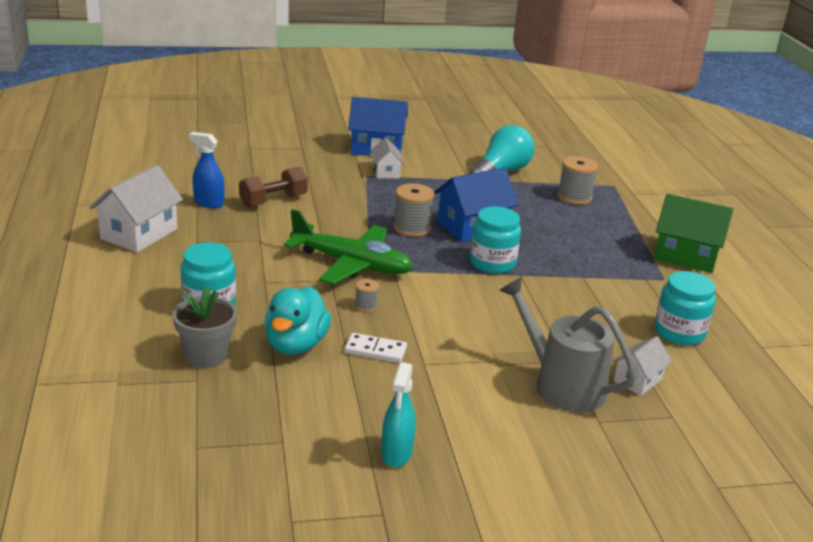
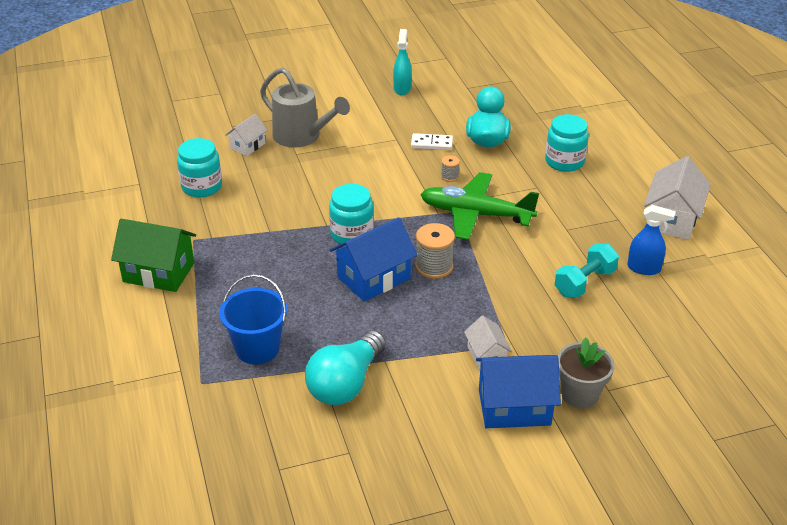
camera: 175 degrees right, 10 degrees up
(206, 356) = (540, 126): grey flower pot -> grey flower pot (579, 394)
(273, 201) = (584, 282): brown dumbbell -> turquoise dumbbell
(574, 197) = (257, 348): grey spool -> blue bucket

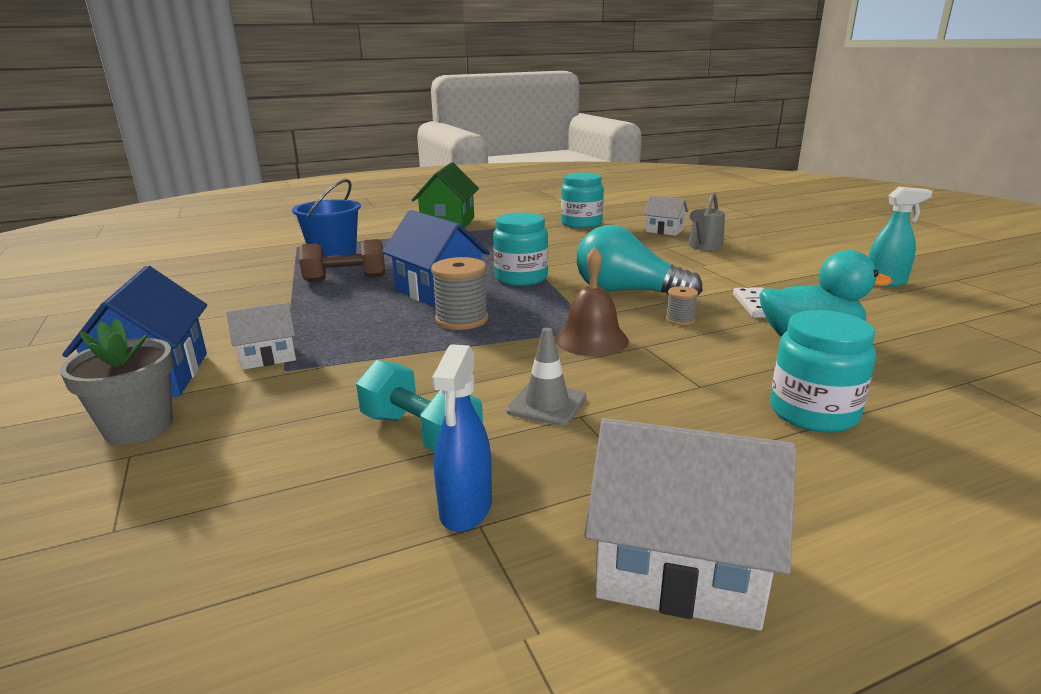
camera: 85 degrees right, 15 degrees down
(302, 136) = (704, 247): grey watering can -> grey watering can, size x0.59
(326, 334) = (345, 279): none -> brown dumbbell
(346, 383) = (263, 291): turquoise light bulb -> turquoise light bulb (628, 292)
(475, 214) = (591, 340): green plane -> brown bell
(555, 239) = (547, 404): none -> grey traffic cone

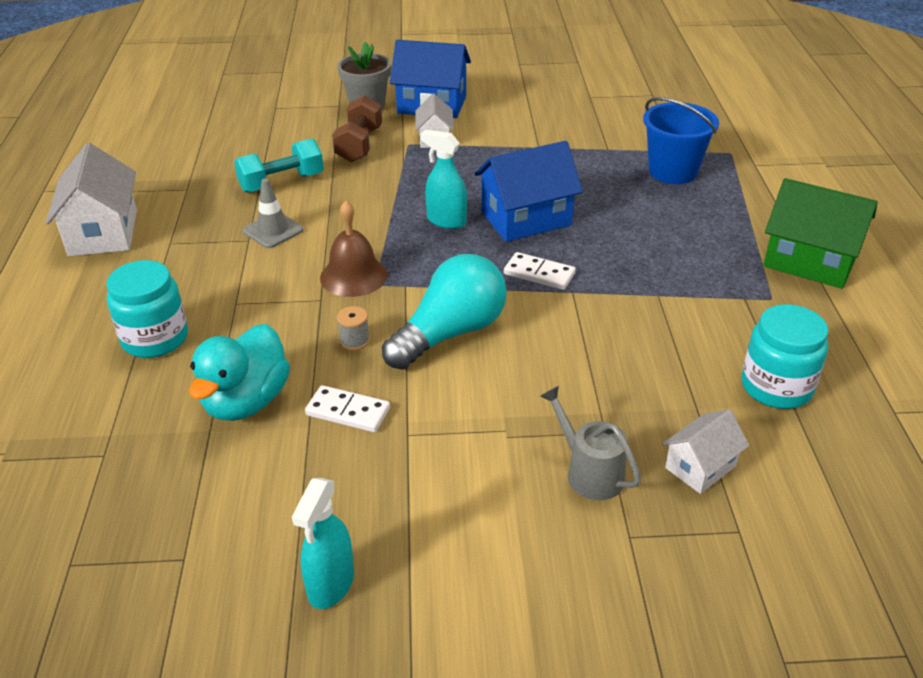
camera: 110 degrees right, 15 degrees up
(345, 279) = (595, 174): brown dumbbell -> brown dumbbell (359, 145)
(461, 320) = (446, 221): grey spool -> turquoise spray bottle
(465, 509) = (201, 187): blue spray bottle -> none
(521, 278) = (539, 274): turquoise jar -> white domino
(679, 568) = (103, 232): white house -> white house turned 45 degrees counterclockwise

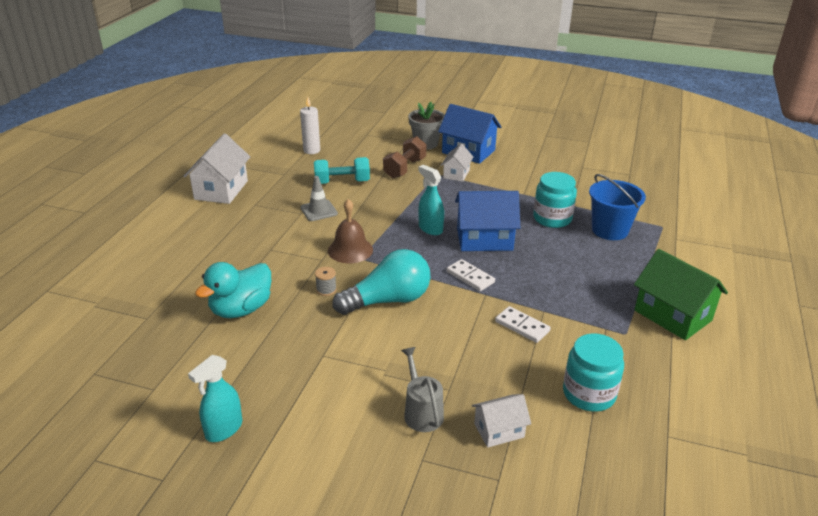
camera: 20 degrees right, 5 degrees down
(155, 338) = (213, 259): turquoise jar -> turquoise jar (552, 218)
(208, 146) = (311, 150): none -> white candle
(348, 411) = (296, 331): white domino -> white domino (522, 326)

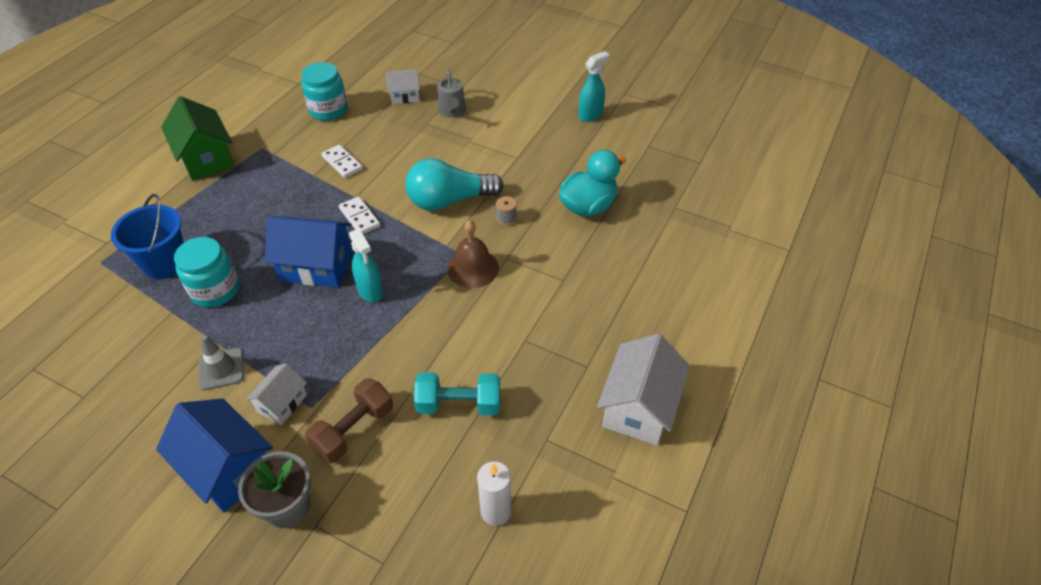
camera: 170 degrees left, 15 degrees up
(319, 211) = (501, 341): grey traffic cone -> grey traffic cone (221, 369)

